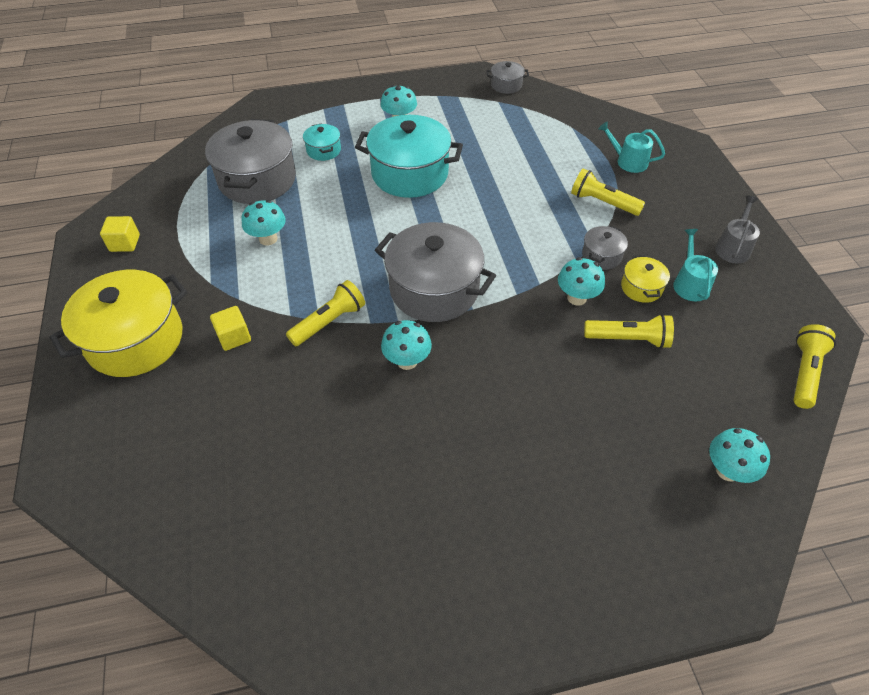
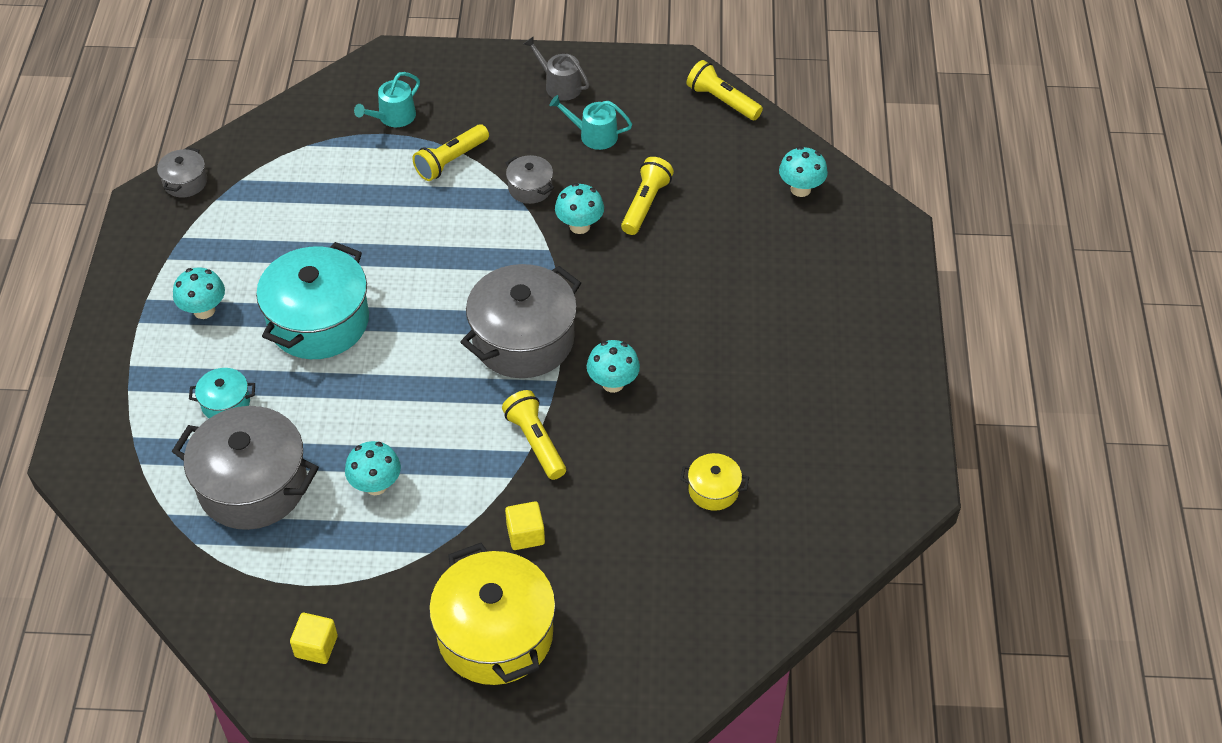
camera: 75 degrees left, 0 degrees up
(641, 287) = (585, 172): yellow pot -> yellow pot (713, 490)

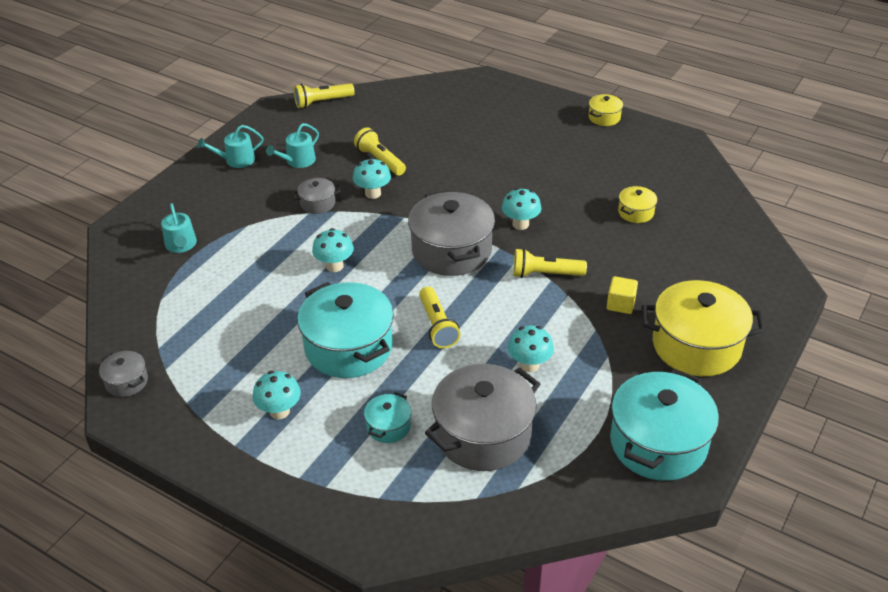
camera: 60 degrees left, 10 degrees down
(316, 646) = (658, 443): yellow cube -> turquoise pot
(450, 161) = (254, 231): yellow flashlight -> yellow flashlight (437, 326)
(559, 85) = (236, 160): grey watering can -> turquoise watering can
(800, 189) = (425, 99): turquoise mushroom -> turquoise mushroom (334, 266)
(901, 384) = (604, 117): none -> yellow pot

